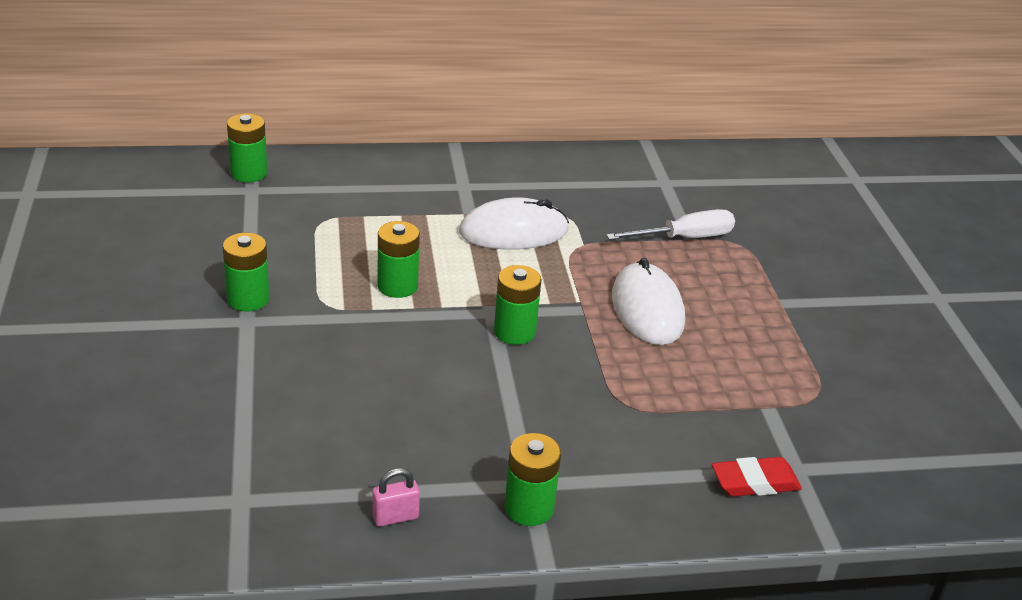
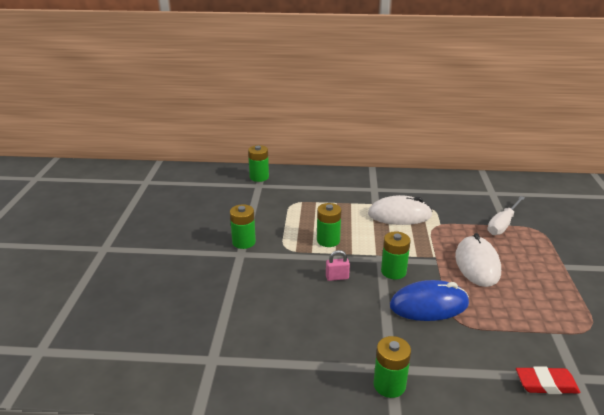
camera: 15 degrees right, 5 degrees down
(395, 517) = (303, 381): pink padlock -> pink padlock (337, 277)
(576, 381) = (429, 305): none -> blue mouse
(684, 238) = (503, 224): white screwdriver -> white screwdriver turned 135 degrees clockwise

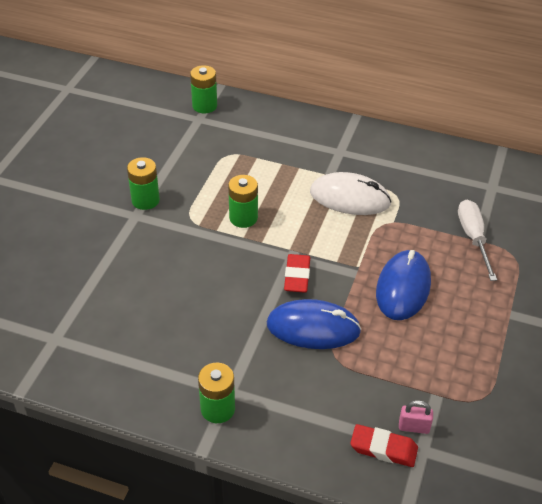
camera: 15 degrees right, 15 degrees up
(337, 277) = (228, 270): pink padlock -> pink padlock (414, 427)
(393, 271) = (297, 276): green battery -> red eraser
(477, 264) = (403, 287): white mouse -> blue mouse
(503, 224) = (473, 238): white screwdriver -> white screwdriver turned 120 degrees clockwise

